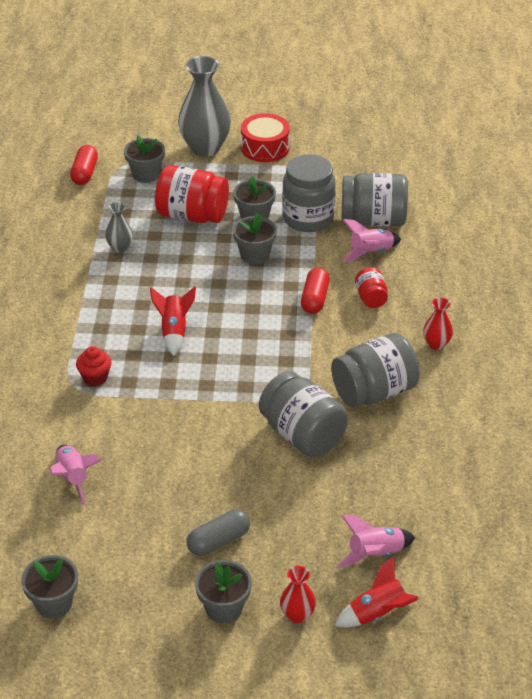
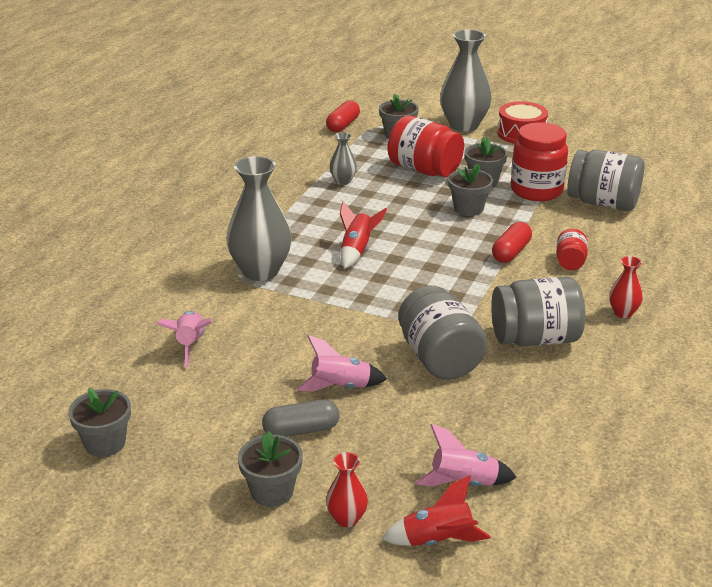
camera: 20 degrees right, 10 degrees down
(95, 377) = (260, 271): red cupcake -> grey vase
(308, 218) = (536, 190): grey jar -> red jar
(371, 253) = (588, 227): pink rocket -> pink rocket (340, 387)

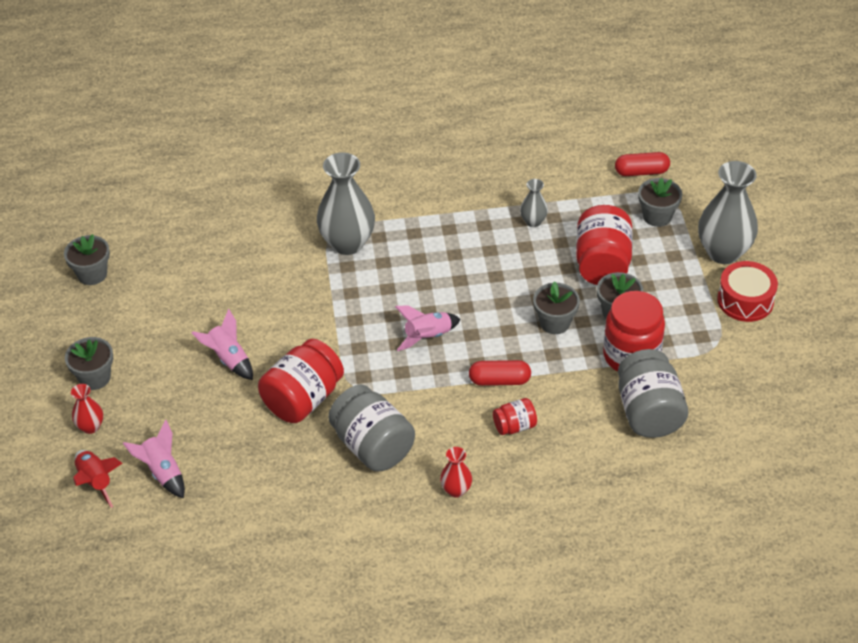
camera: 60 degrees right, 15 degrees up
(190, 345) = (224, 256): pink rocket -> pink rocket (428, 337)
(301, 430) = (166, 362): grey capsule -> none
(357, 251) = (422, 284): red rocket -> none
(439, 359) = (303, 399): grey jar -> red jar

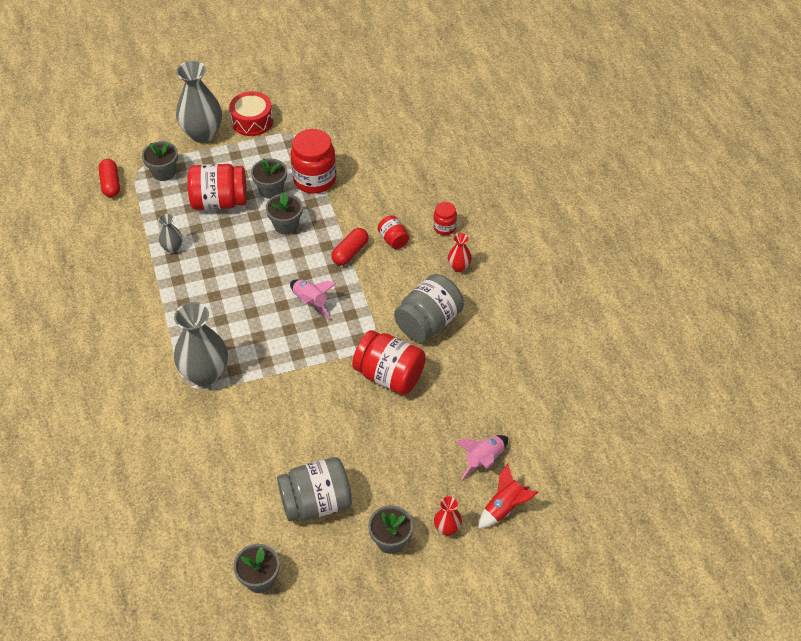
camera: 100 degrees left, 5 degrees up
(229, 359) = (354, 438): pink rocket -> none
(499, 380) = (350, 252): red capsule -> red capsule turned 45 degrees clockwise
(528, 484) = (444, 227): none -> red jar
(648, 412) = (367, 168): grey jar -> grey jar (316, 502)

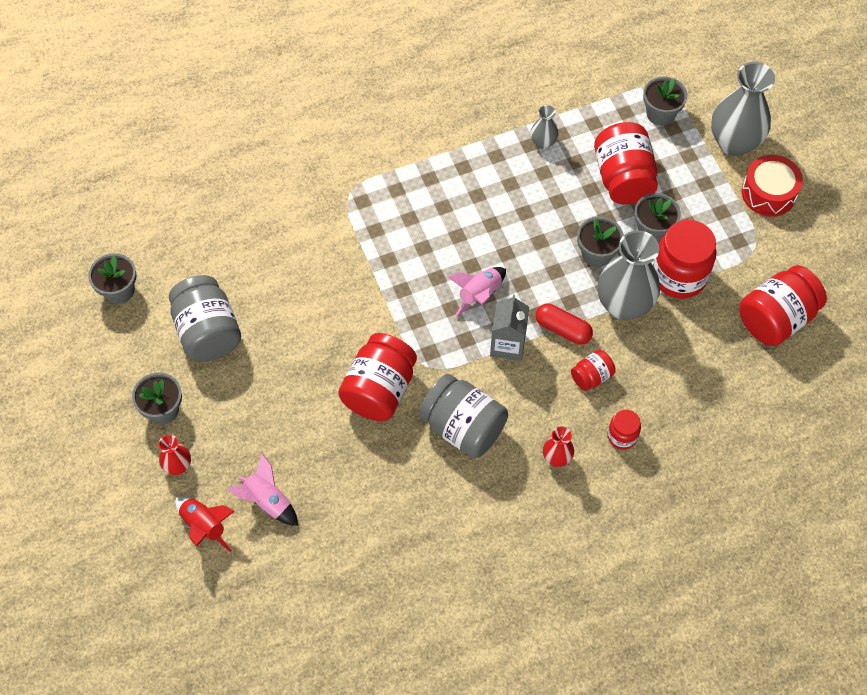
camera: 85 degrees right, 10 degrees up
(110, 184) = (631, 65): red capsule -> none
(205, 373) = (367, 203): grey vase -> grey vase (624, 305)
(359, 132) = (776, 318): none -> red jar
(359, 288) = (508, 344): none -> grey carton

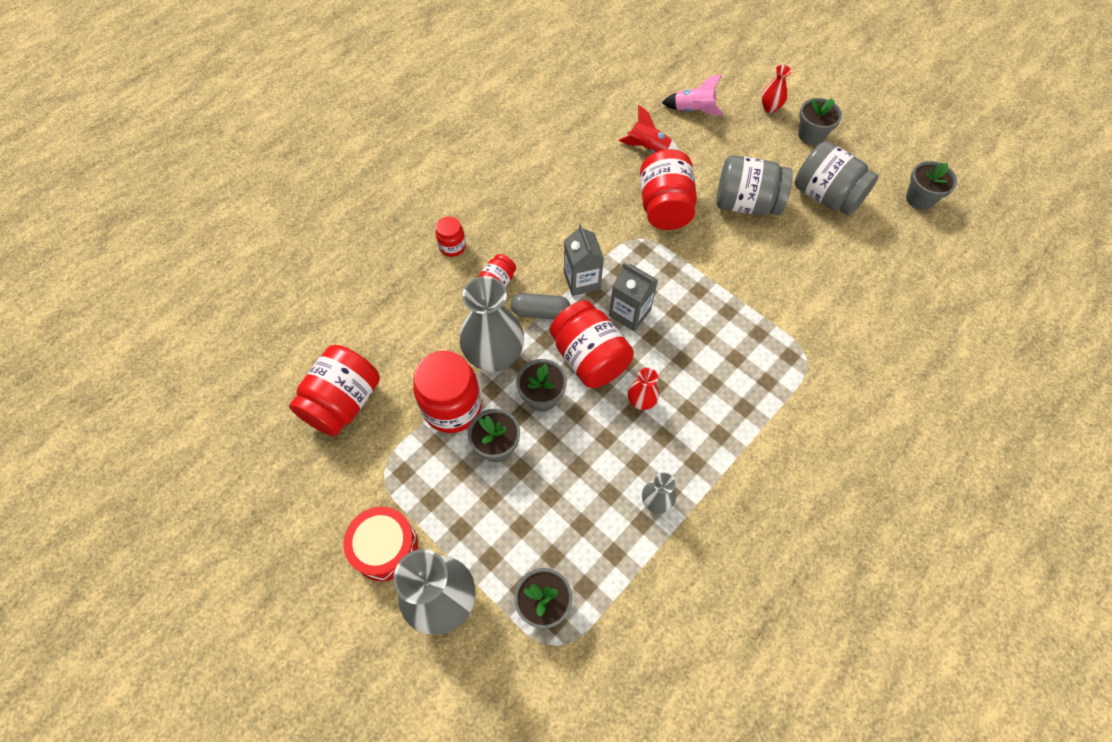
camera: 155 degrees right, 0 degrees up
(204, 526) = (723, 83): red rocket -> red rocket (648, 149)
(463, 427) = (583, 205): grey jar -> grey jar (746, 204)
(479, 294) = (629, 313): pink rocket -> grey carton
(557, 458) = (498, 212): red vase -> red vase (641, 401)
(563, 329) = (540, 312): red capsule -> grey capsule
(623, 178) = (551, 495): red jar -> red jar (589, 358)

